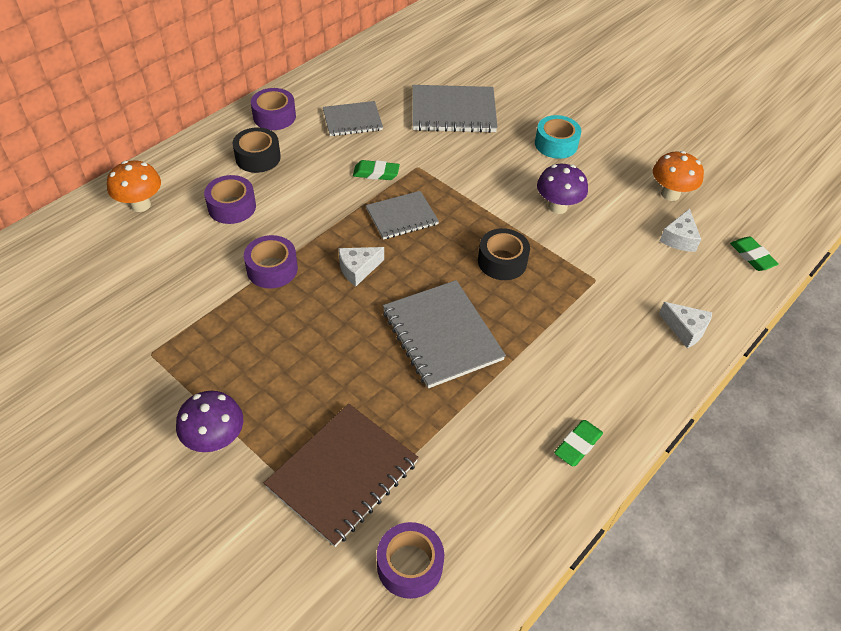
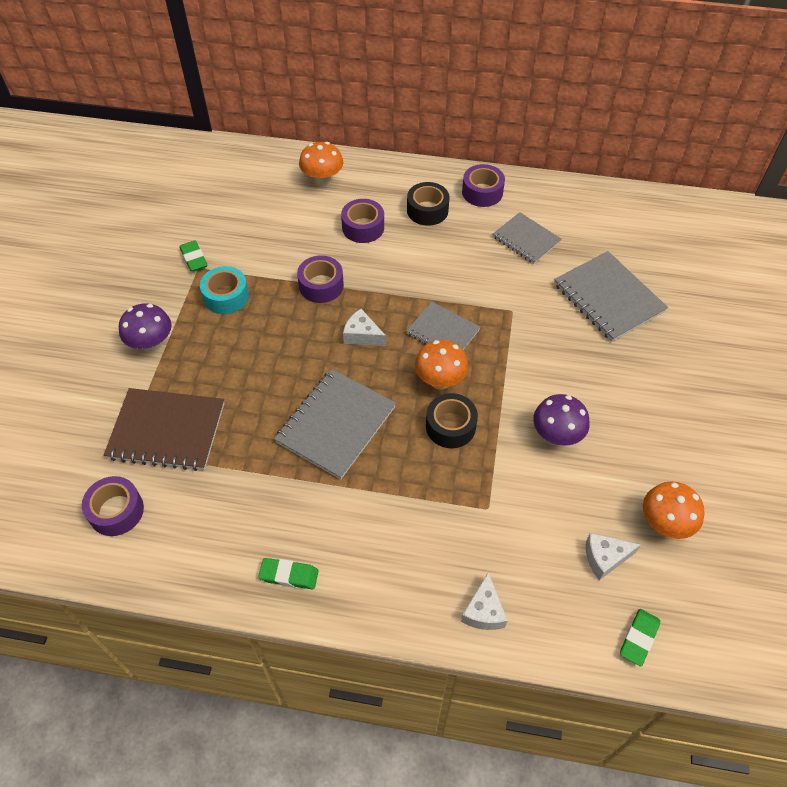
camera: 60 degrees right, 5 degrees up
(376, 173) = (477, 288): green eraser -> green eraser (194, 258)
(451, 244) = (440, 381): none -> orange mushroom
(556, 144) = (643, 395): turquoise tape -> turquoise tape (226, 296)

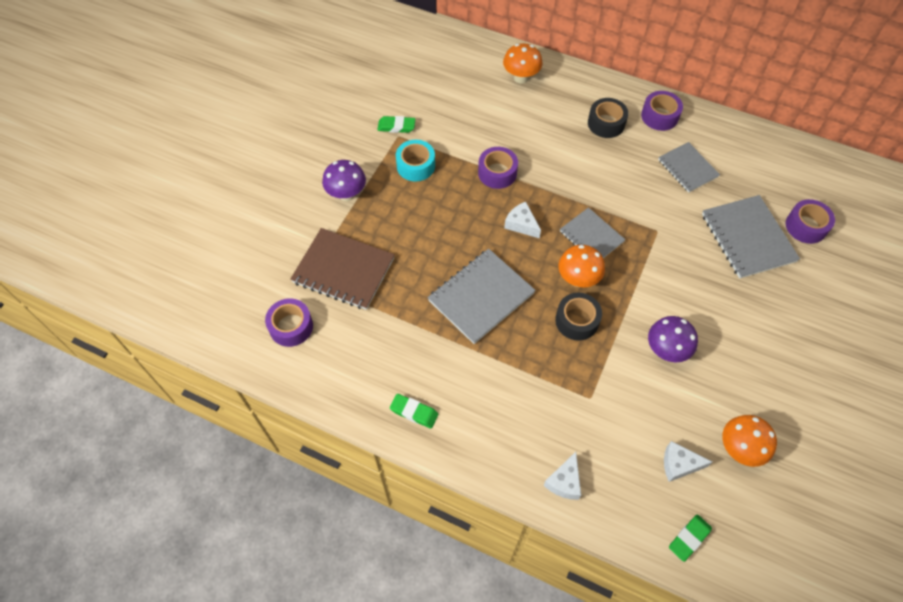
camera: 15 degrees right, 5 degrees up
(194, 258) = (396, 127): green eraser -> green eraser turned 75 degrees counterclockwise
(363, 227) = (545, 128): purple tape -> purple tape (806, 226)

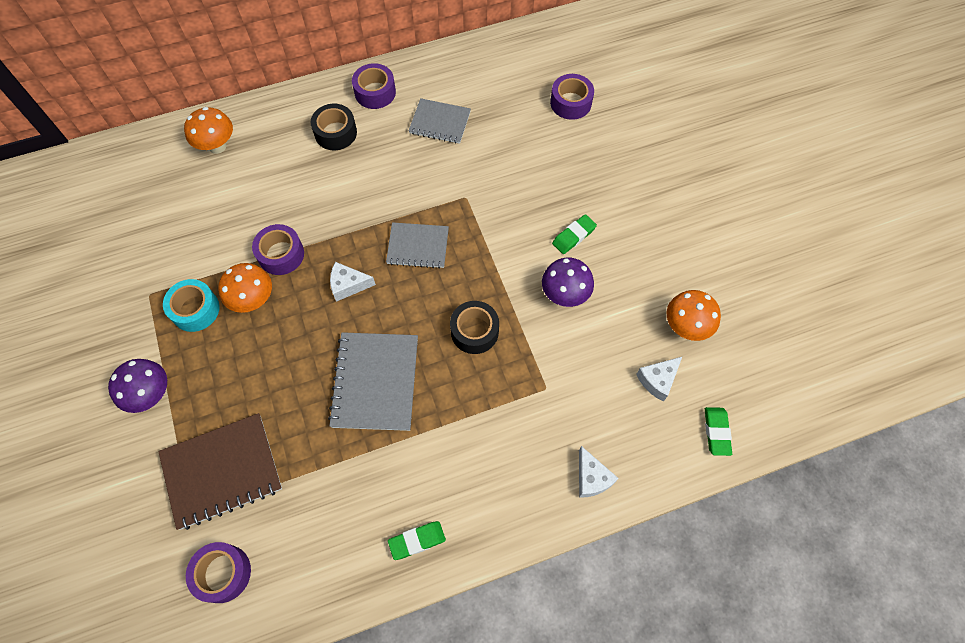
camera: 45 degrees left, 5 degrees up
(396, 127) = (138, 286): green eraser -> green eraser (574, 236)
(578, 279) = (442, 294): orange mushroom -> orange mushroom (253, 300)
(747, 238) = (538, 147): grey notebook -> none

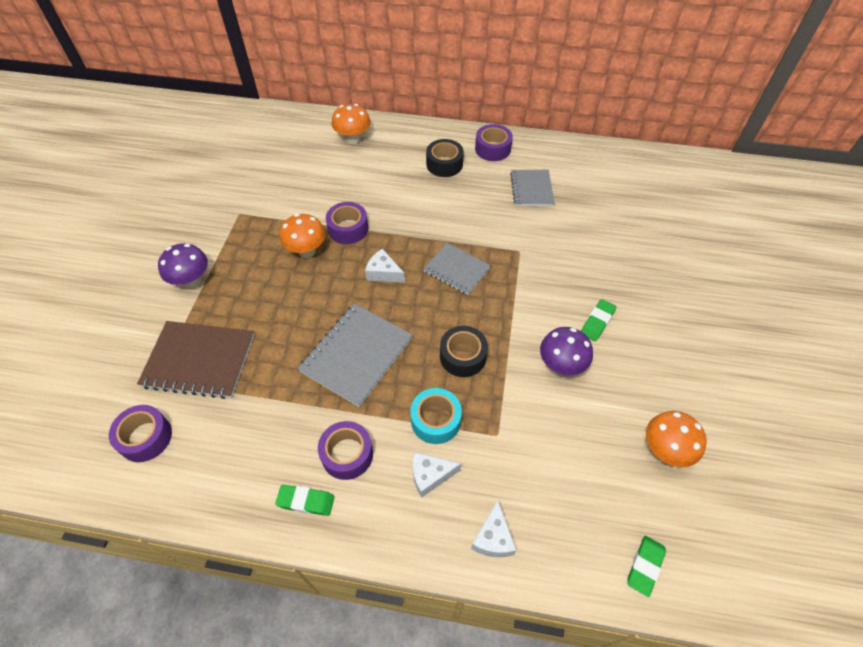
camera: 30 degrees right, 10 degrees down
(195, 310) = (262, 238): turquoise tape -> turquoise tape (435, 420)
(440, 122) = (531, 189): grey notebook -> grey notebook turned 45 degrees clockwise
(571, 103) = (655, 218): purple tape -> purple tape (347, 454)
(574, 236) = (597, 322): green eraser -> green eraser turned 45 degrees counterclockwise
(658, 380) = (609, 484): white cheese -> white cheese (430, 475)

